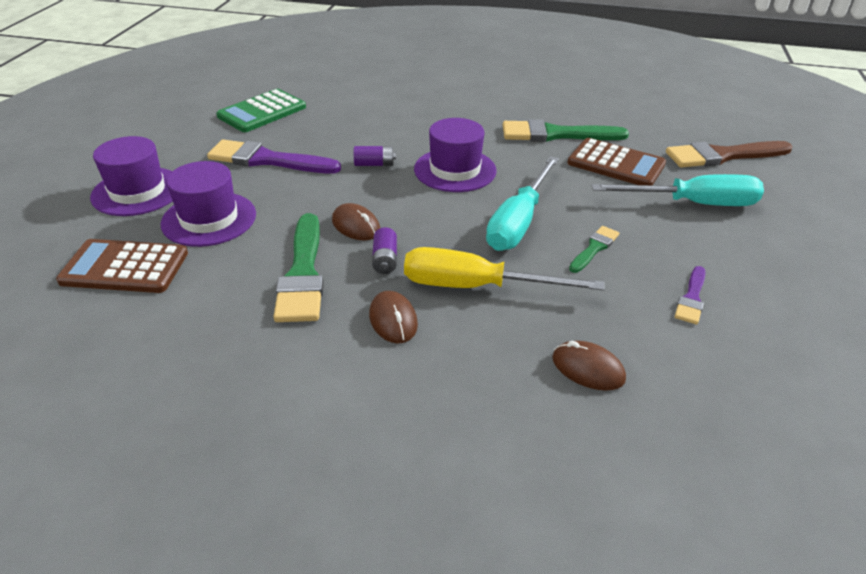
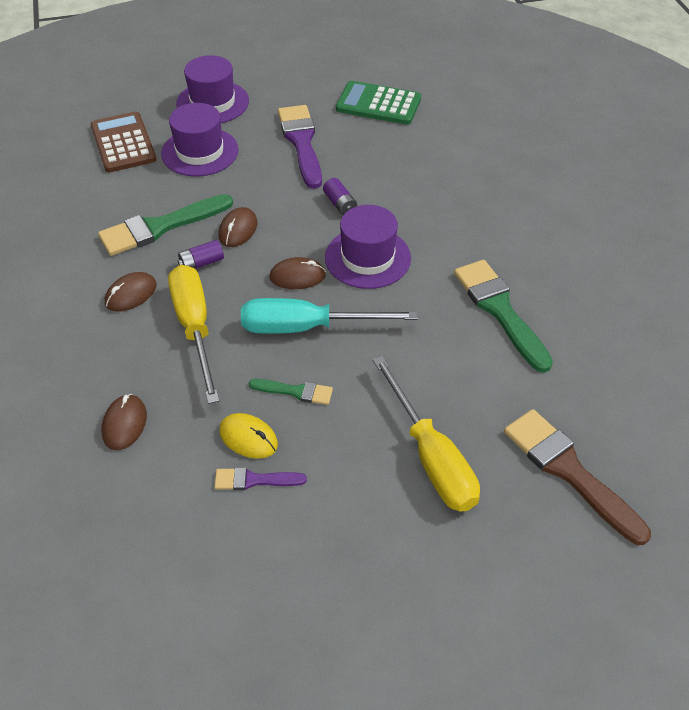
camera: 65 degrees right, 10 degrees up
(450, 209) = (297, 276): none -> brown mouse
(616, 164) = (471, 374): brown calculator -> none
(639, 289) = (248, 438): none -> yellow mouse
(693, 204) = (431, 457): turquoise screwdriver -> yellow screwdriver

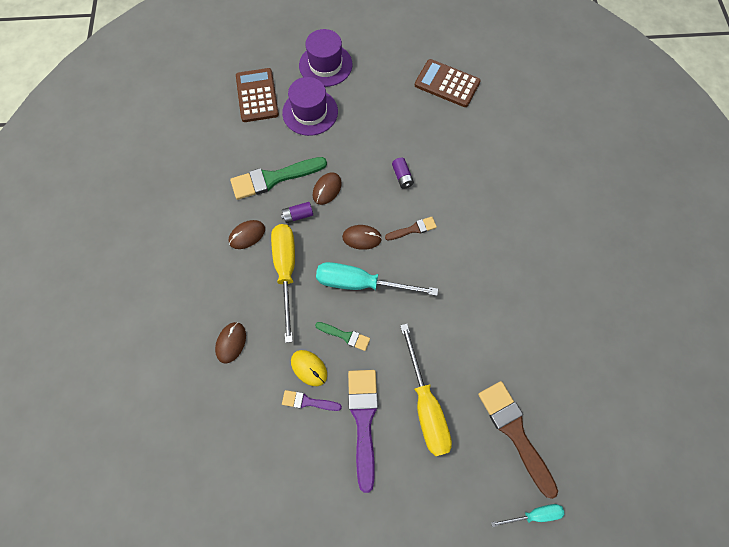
camera: 10 degrees right, 20 degrees up
(301, 142) = (384, 113): purple brush -> purple brush (363, 420)
(367, 258) = (413, 229): purple hat -> brown brush
(378, 104) = (447, 84): green calculator -> brown calculator
(499, 310) = (497, 290): green brush -> none
(625, 570) = (534, 514): none -> turquoise screwdriver

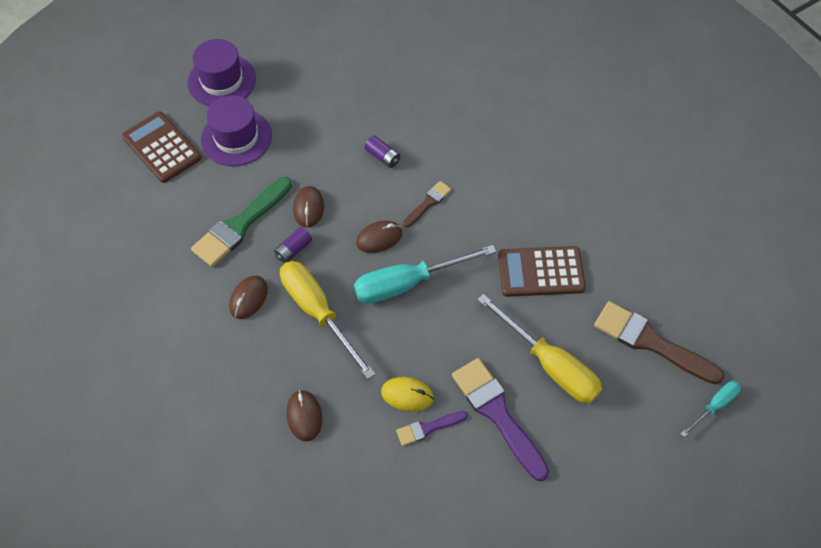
camera: 30 degrees left, 10 degrees down
(345, 336) = (425, 343): green brush -> none
(447, 84) = (370, 42): brown calculator -> brown calculator (541, 272)

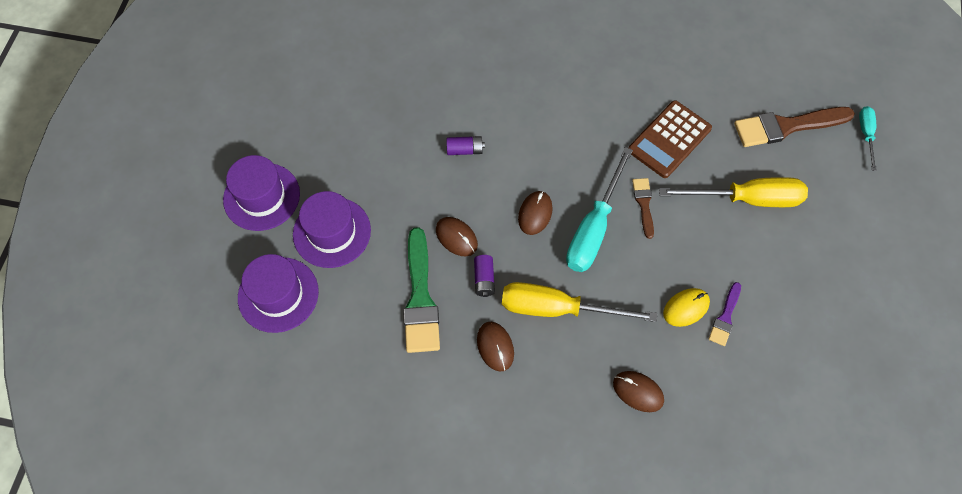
camera: 45 degrees left, 5 degrees up
(161, 148) = (278, 294): brown calculator -> purple hat
(428, 203) = (538, 156): brown brush -> brown brush (643, 204)
(497, 413) = (754, 264): purple brush -> none

